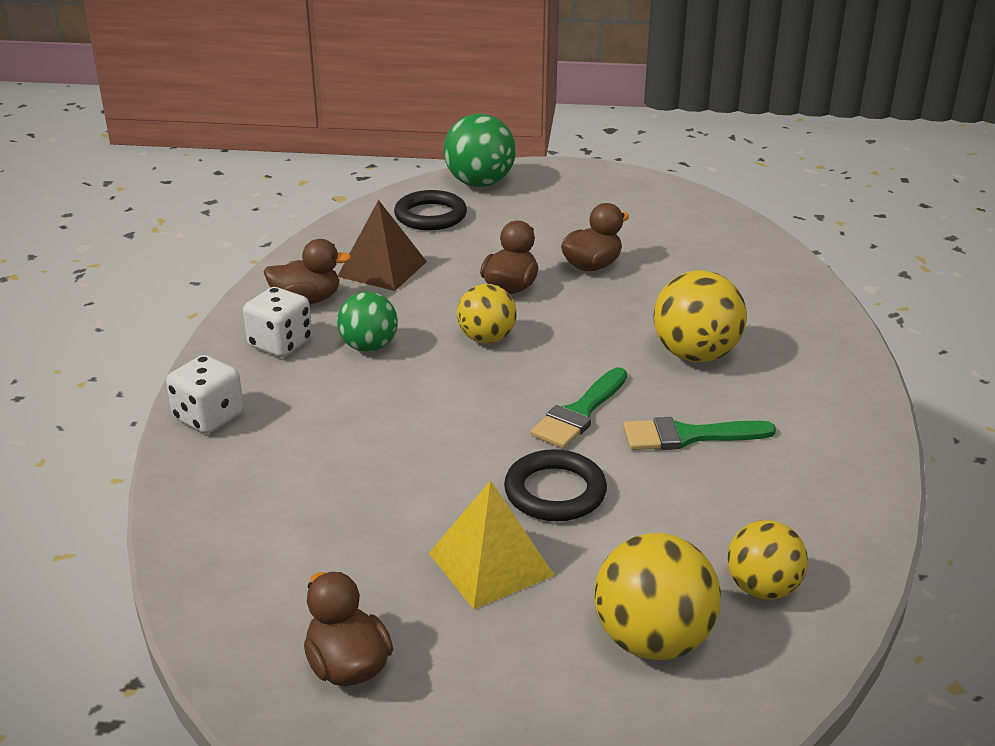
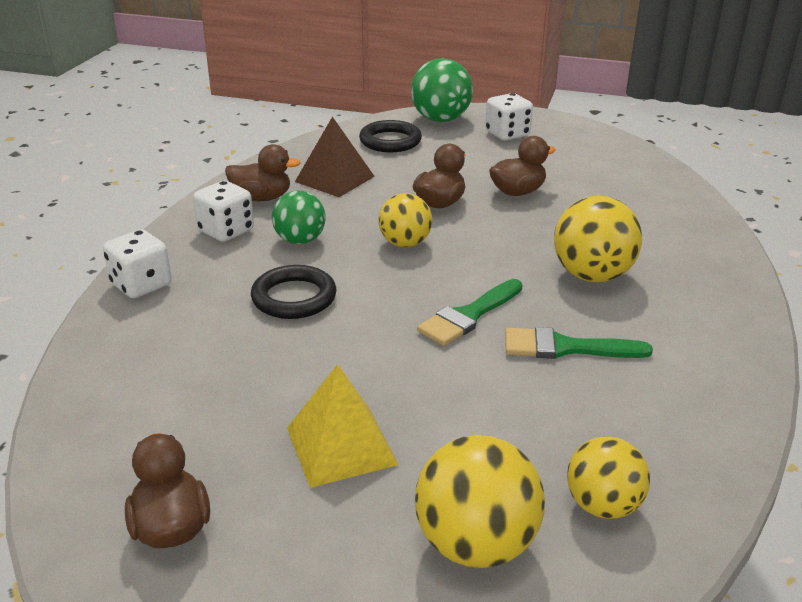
camera: 10 degrees right, 0 degrees up
(555, 492) = (423, 385): black ring -> black ring (294, 297)
(561, 195) = (507, 134): none -> white dice

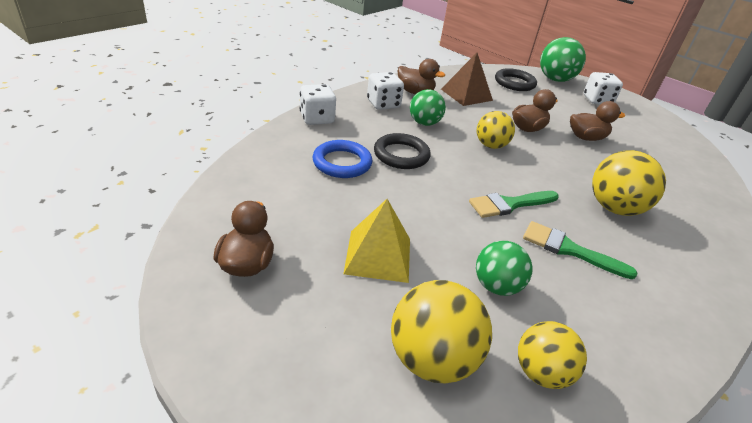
camera: 20 degrees right, 5 degrees up
(218, 338) = (342, 163): none -> blue ring
(505, 426) = (496, 286): none -> green ball

